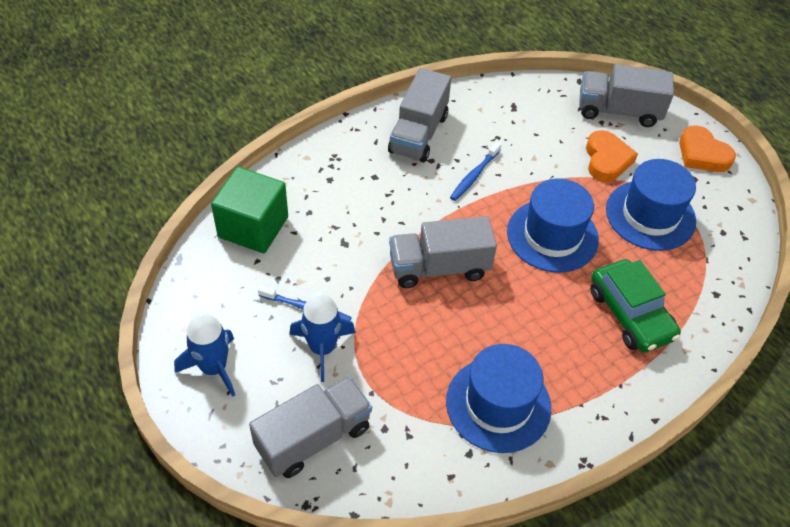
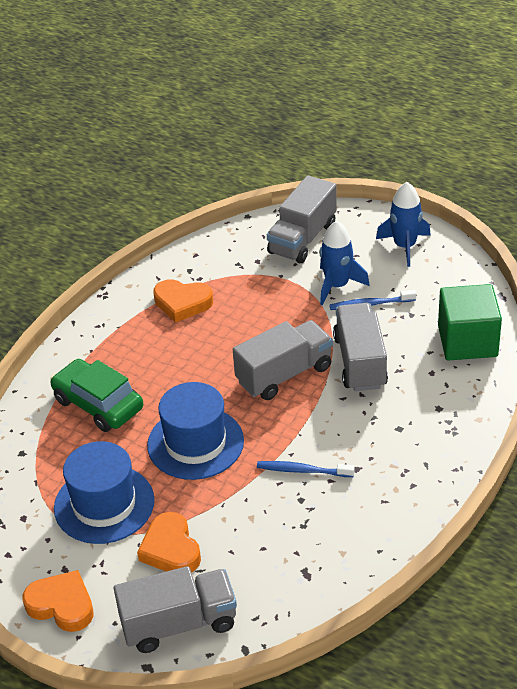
camera: 160 degrees right, 10 degrees down
(418, 134) = (389, 491): grey truck -> grey truck (360, 362)
(474, 175) = (302, 470): blue toothbrush -> blue toothbrush turned 90 degrees counterclockwise
(498, 404) = (182, 303): blue hat -> orange heart

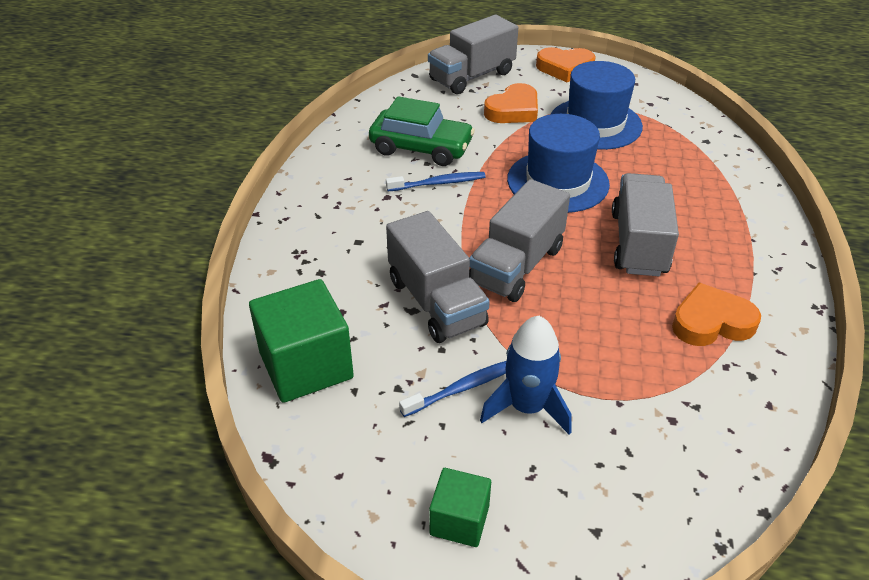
camera: 155 degrees right, 0 degrees up
(98, 404) = (684, 191): green car -> green car (421, 148)
(171, 549) = (513, 110): orange heart -> orange heart turned 90 degrees clockwise
(302, 239) = (637, 486): grey truck -> grey truck (638, 243)
(404, 246) = (459, 520): blue rocket -> green cube

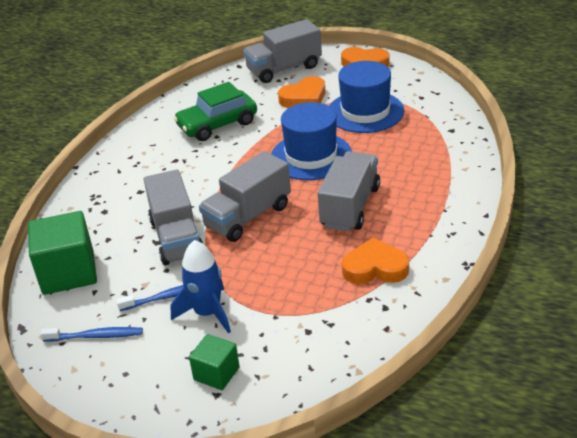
camera: 15 degrees right, 5 degrees down
(421, 148) = (217, 124): green car -> green car turned 120 degrees clockwise
(438, 183) = (218, 152): blue toothbrush -> blue toothbrush (95, 336)
(459, 520) = (128, 377): green cube -> green cube (216, 373)

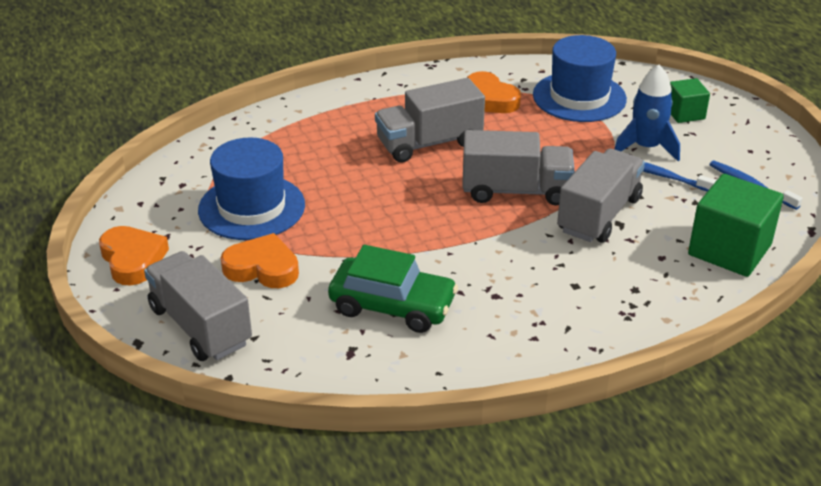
camera: 135 degrees left, 0 degrees up
(284, 69) = (200, 326): grey truck -> grey truck turned 150 degrees counterclockwise
(311, 156) = (377, 202): blue hat -> blue hat (579, 97)

